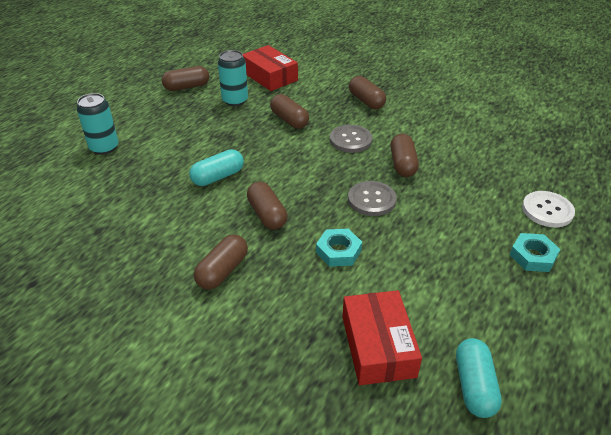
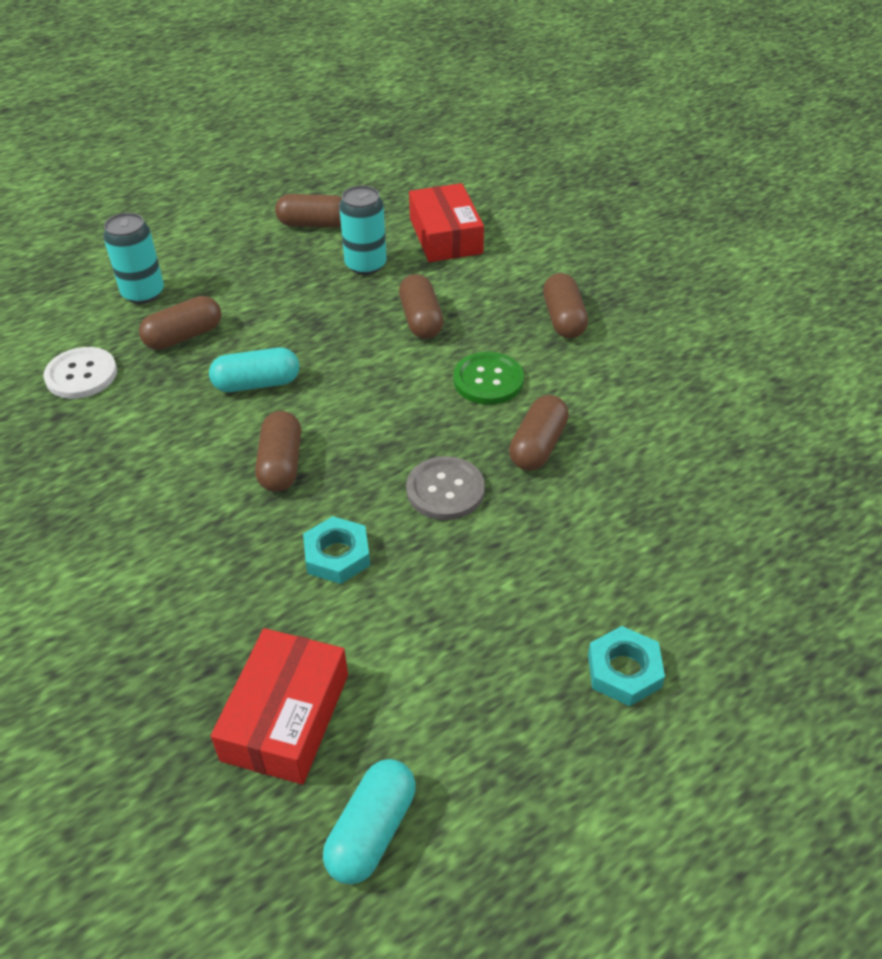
camera: 25 degrees right, 5 degrees up
(222, 271) = (166, 529): brown capsule -> brown capsule (184, 336)
(350, 140) = (488, 380): grey button -> green button
(547, 210) = (713, 603): white button -> white button (81, 375)

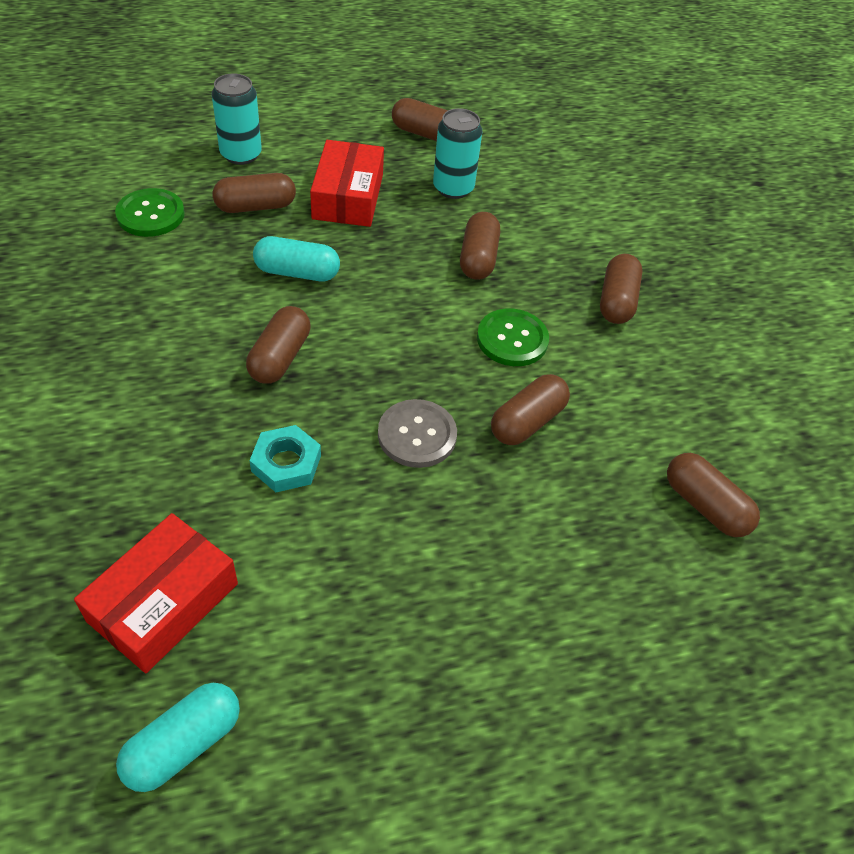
camera: 15 degrees right, 5 degrees up
(81, 375) = (150, 214): white button -> green button
(445, 236) = (543, 182): red box -> red box (348, 196)
(624, 671) = (497, 681): turquoise nut -> none
(724, 465) = (705, 506): none -> brown capsule

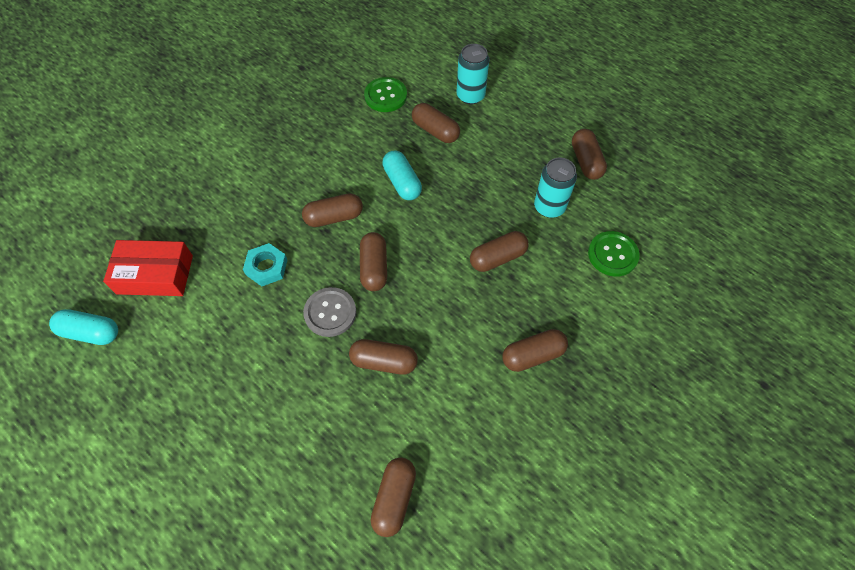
camera: 60 degrees right, 10 degrees up
(348, 196) = (486, 163): red box -> none
(392, 361) = (374, 268): none -> brown capsule
(512, 339) = (444, 316): green button -> green button (612, 254)

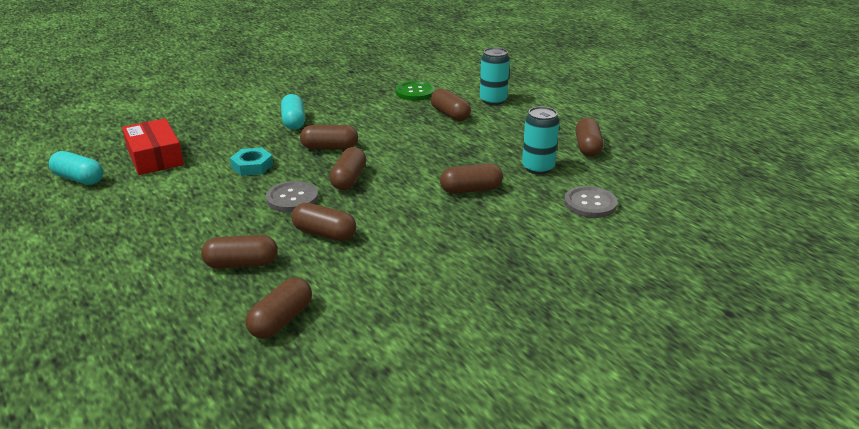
camera: 15 degrees right, 30 degrees down
(155, 274) = (155, 157): red box -> red box turned 45 degrees clockwise
(402, 182) = (403, 137): turquoise capsule -> turquoise capsule (293, 121)
(533, 355) = (475, 252): brown capsule -> brown capsule (241, 264)
(612, 254) = (590, 204): green button -> grey button

